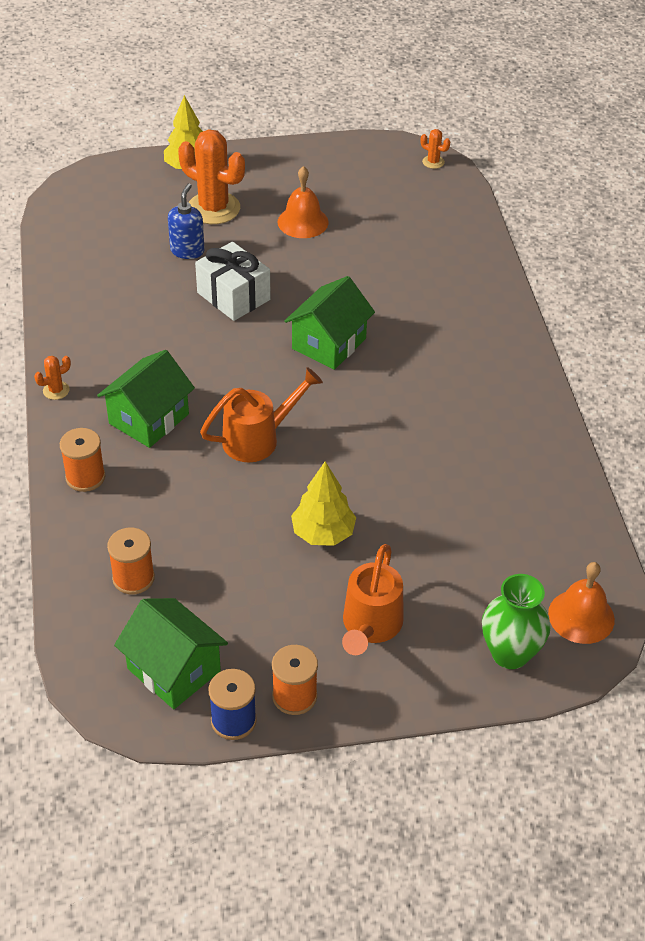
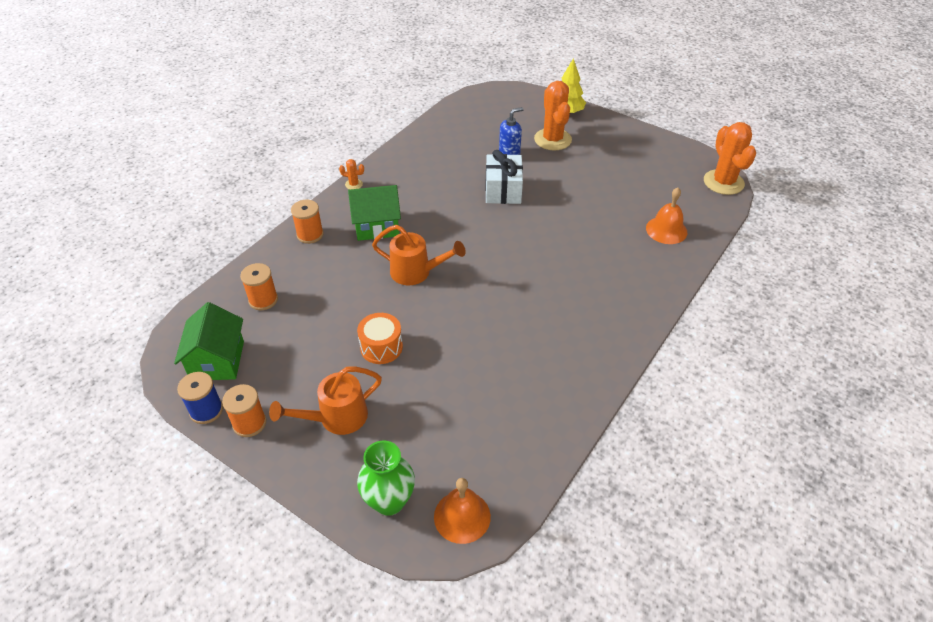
camera: 45 degrees right, 0 degrees up
(303, 222) = (595, 173): orange bell -> orange bell (666, 230)
(323, 533) = (381, 347): yellow tree -> orange drum
(329, 344) = (522, 247): green house -> none
(433, 162) = (723, 182): orange cactus -> orange cactus, size x2.29

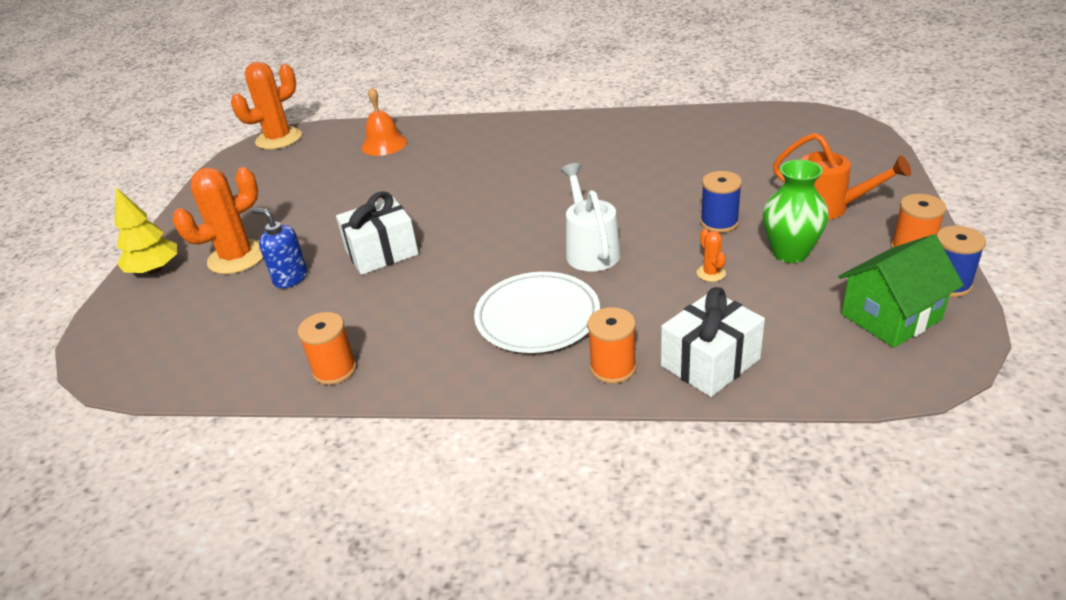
camera: 115 degrees left, 10 degrees down
(263, 300) = (768, 338): orange spool -> orange spool (335, 370)
(274, 269) = (710, 362): none -> white gift
(354, 184) = (462, 387): orange cactus -> orange cactus (711, 273)
(377, 226) = (537, 317): green house -> white plate
(381, 347) = (719, 223): orange drum -> blue spool
(389, 501) = (852, 152): green vase -> green vase (790, 253)
(416, 272) = (590, 249): orange watering can -> white watering can
(462, 516) = (814, 124): orange bell -> none

